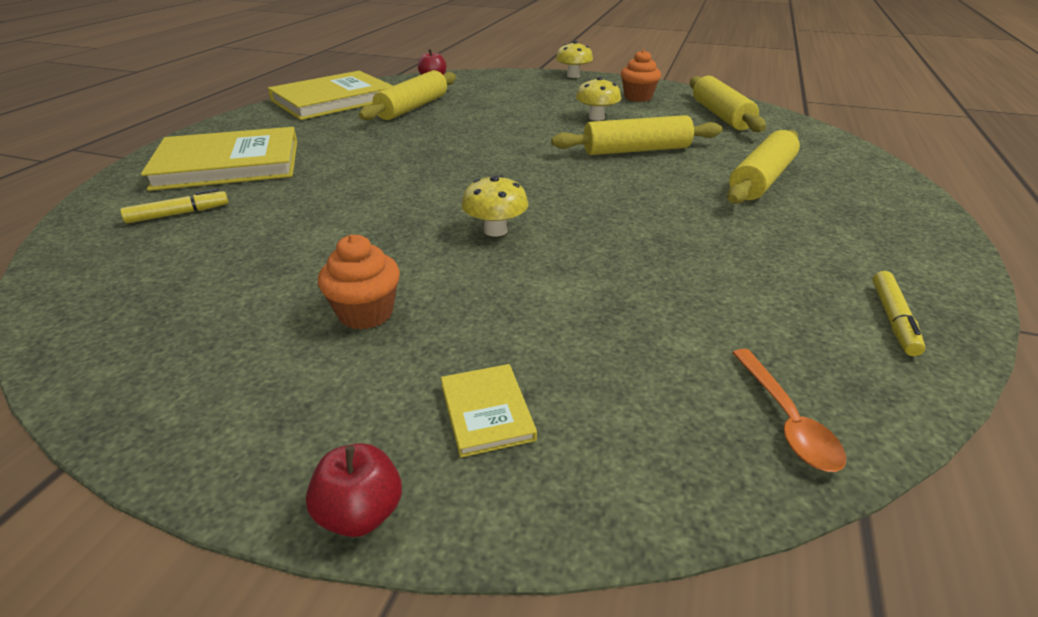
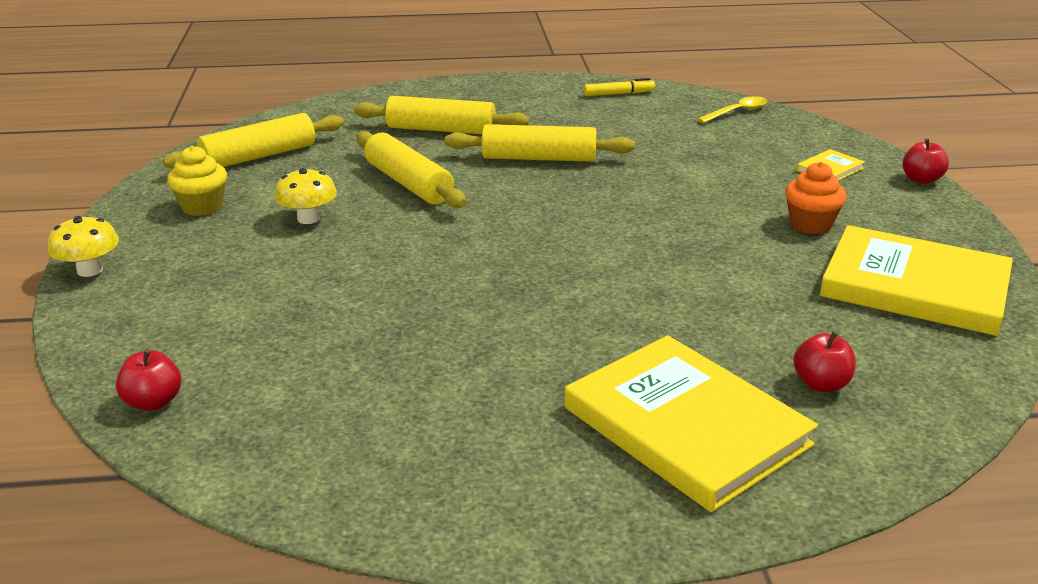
camera: 115 degrees left, 5 degrees down
(179, 214) = (821, 384): yellow marker -> red apple
(333, 100) = (345, 469): yellow book -> yellow book (914, 286)
(413, 107) = (341, 364): yellow rolling pin -> yellow rolling pin (539, 158)
(495, 230) = (648, 210): yellow mushroom -> none
(638, 97) = (202, 207): orange cupcake -> yellow cupcake
(786, 420) = (737, 112): orange spoon -> yellow spoon

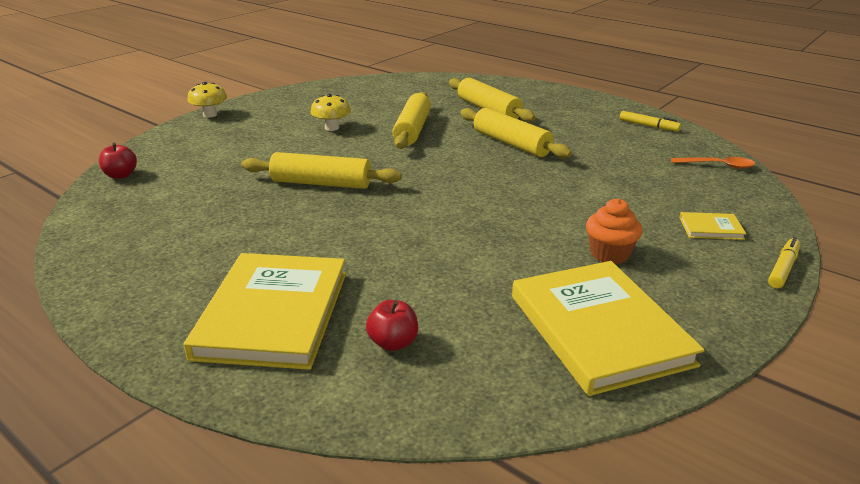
camera: 45 degrees right, 0 degrees up
(202, 207) = (302, 105): yellow cupcake -> none
(259, 156) = (372, 92): yellow rolling pin -> yellow rolling pin (321, 183)
(737, 112) = (718, 166): yellow spoon -> orange spoon
(921, 179) = (783, 268): red apple -> yellow marker

